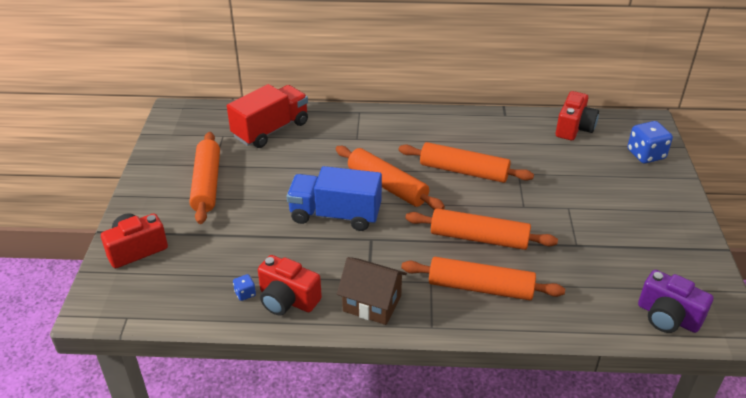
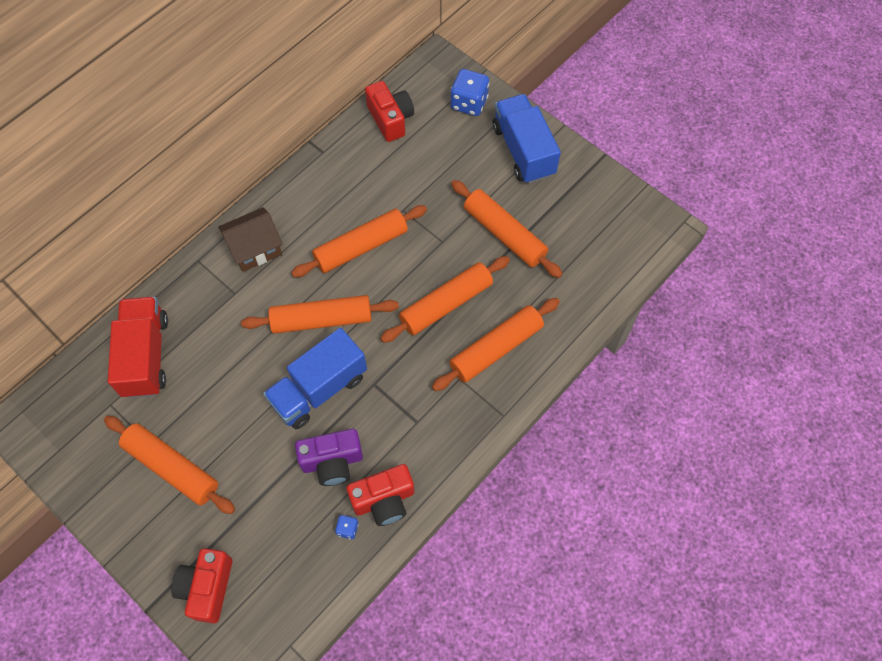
camera: 50 degrees left, 25 degrees up
(372, 304) = (444, 439): brown house -> brown house (255, 249)
(576, 234) = (504, 234): none -> orange rolling pin
(656, 203) = (523, 150): none -> blue truck
(667, 317) = (626, 254): purple camera -> purple camera (332, 462)

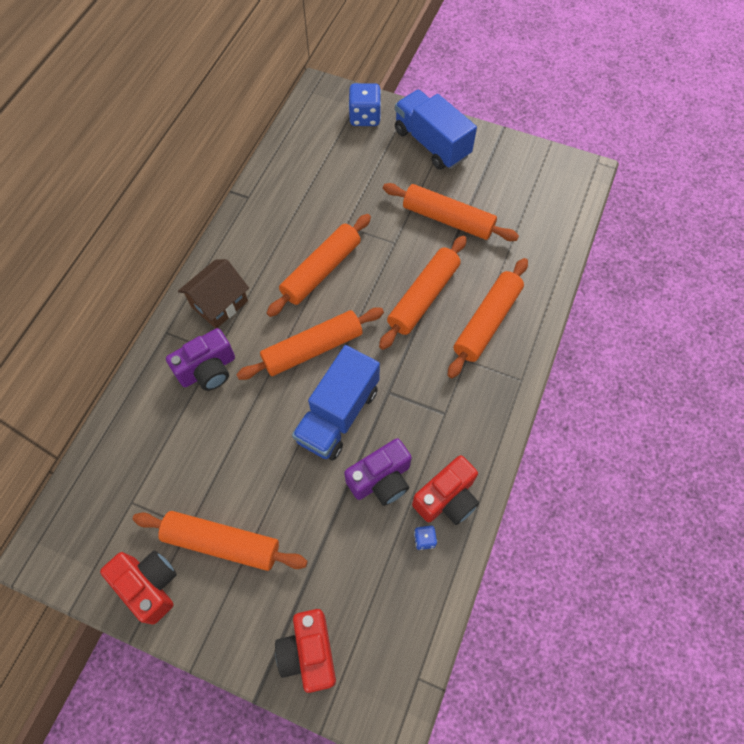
camera: 20 degrees left, 0 degrees up
(146, 356) = (150, 441): red truck -> none
(221, 308) = (208, 370): none -> purple camera
(390, 119) = (299, 150): red camera -> red camera (149, 585)

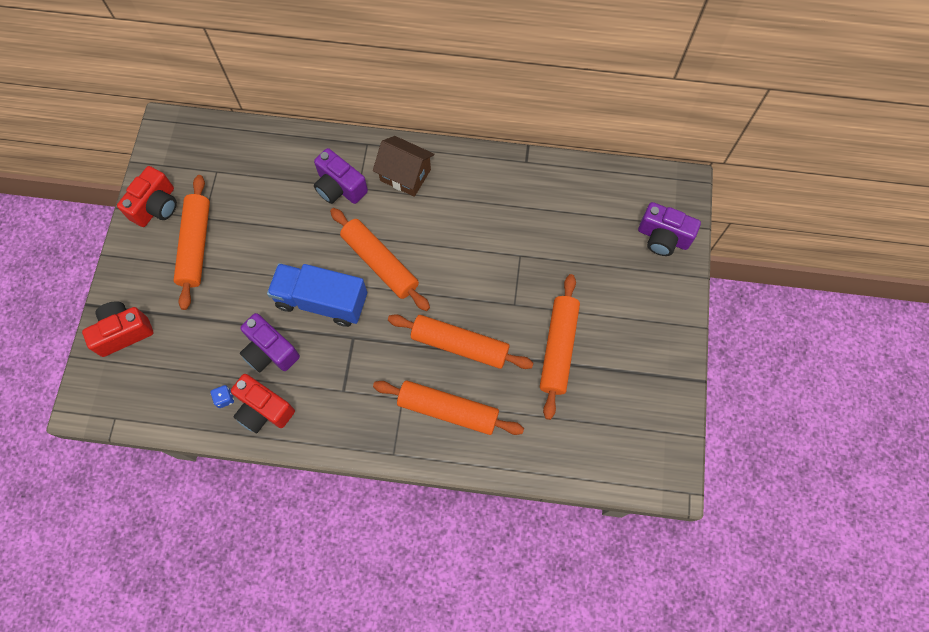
camera: 75 degrees right, 5 degrees up
(321, 271) = (463, 248): orange rolling pin -> none
(365, 117) = (663, 237): blue dice -> purple camera
(431, 143) = (651, 311): blue truck -> none

